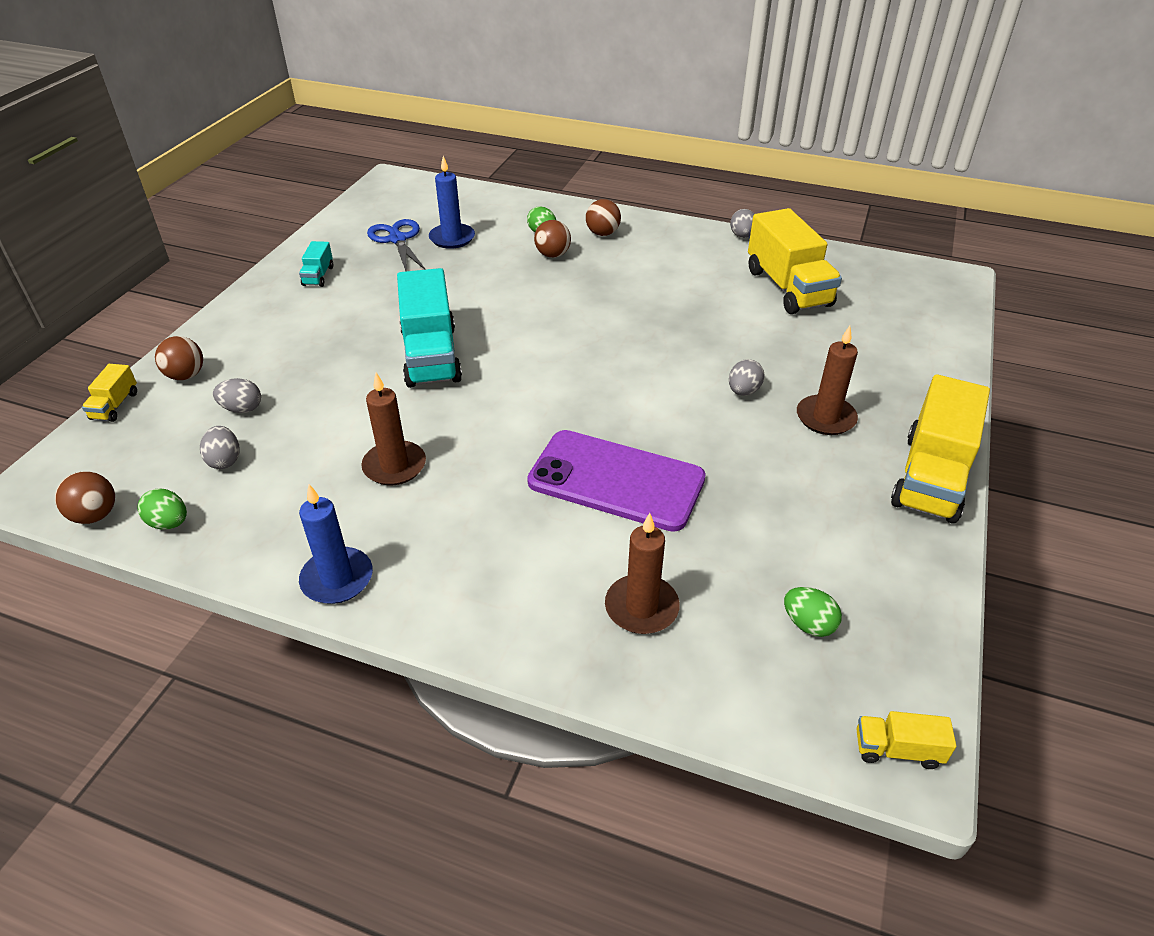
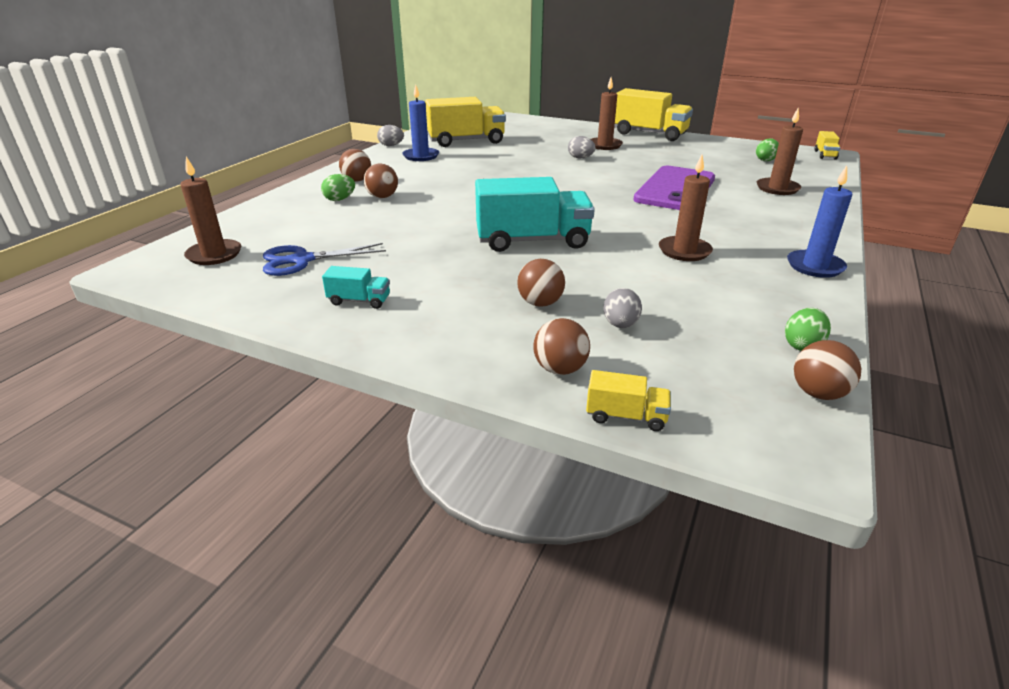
camera: 85 degrees left, 10 degrees down
(224, 460) = (703, 326): grey egg -> none
(293, 364) = (540, 303): none -> brown ball
(412, 202) = (214, 255): none -> brown candle
(452, 238) = (320, 234): blue candle -> blue candle (421, 156)

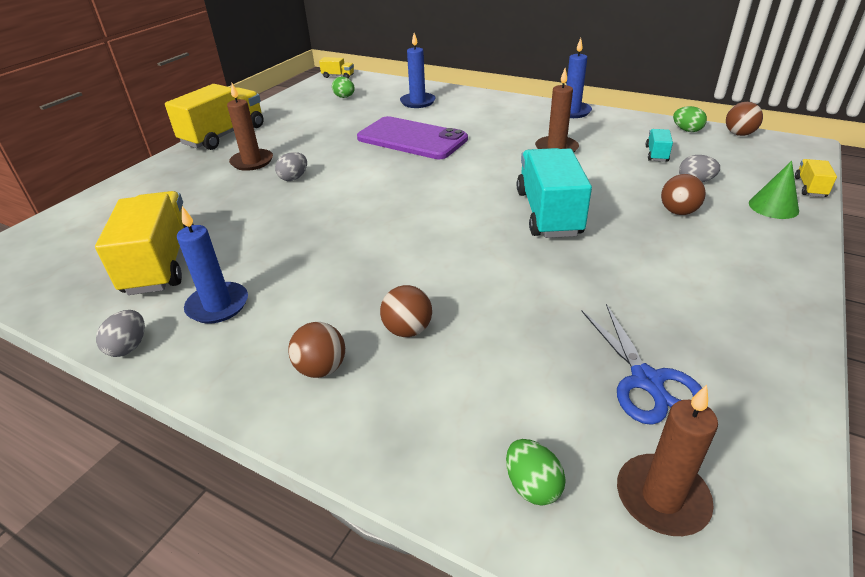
camera: 85 degrees left, 5 degrees up
(340, 199) = (413, 377): green egg -> green egg (532, 486)
(359, 301) = (728, 315): turquoise truck -> turquoise truck (656, 154)
(560, 369) = (773, 207): brown ball -> green cone
(777, 188) = (417, 102): brown candle -> blue candle

